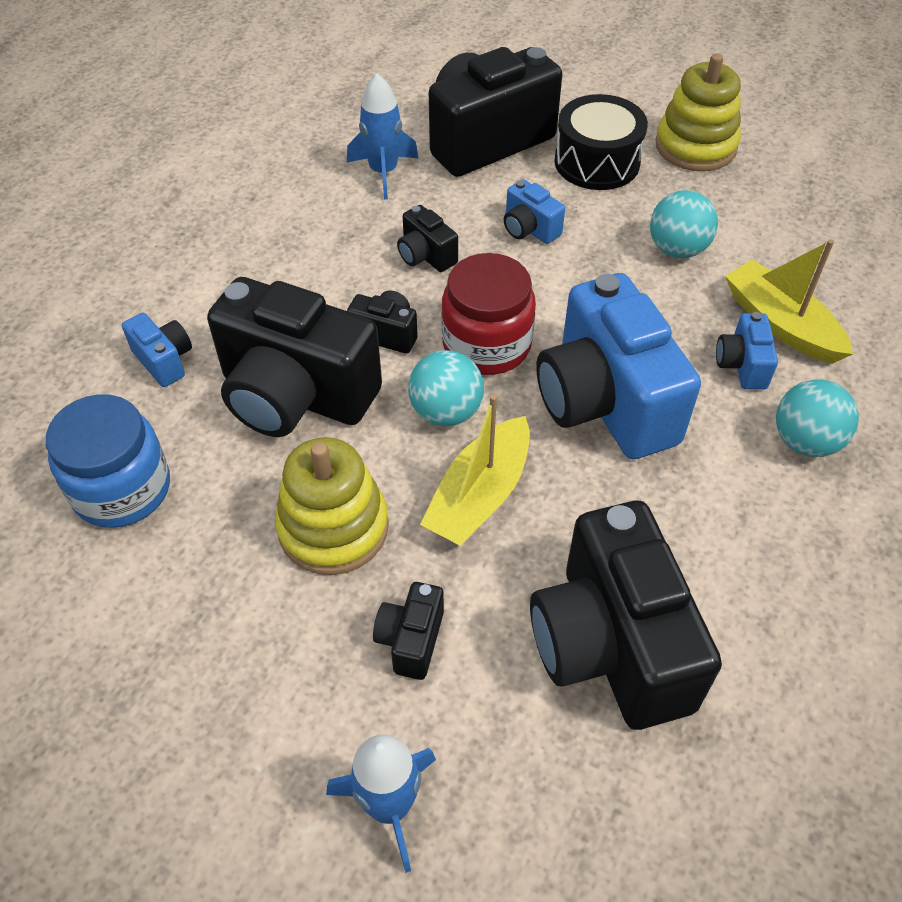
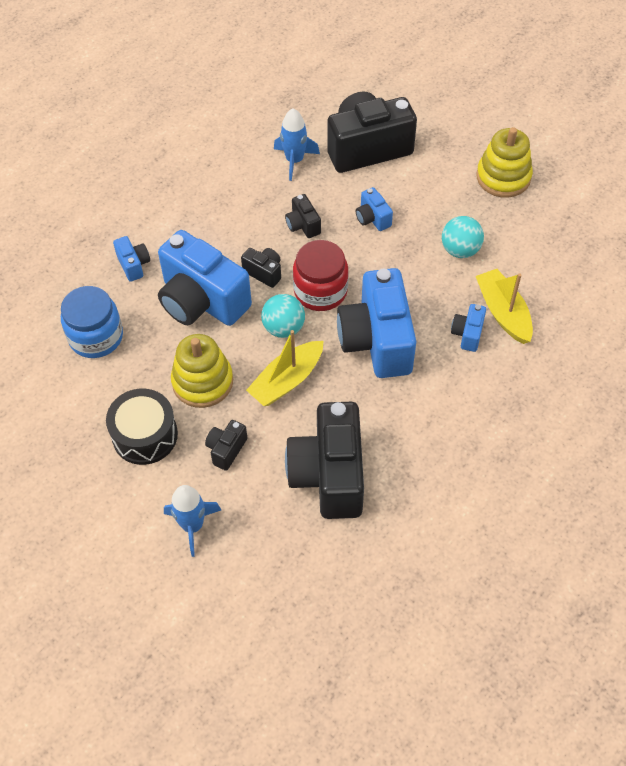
camera: 15 degrees right, 5 degrees up
(295, 395) = (202, 301): black camera -> blue camera
(597, 162) = (433, 177): black drum -> black drum (145, 435)
(805, 441) = (484, 387): turquoise ball -> none

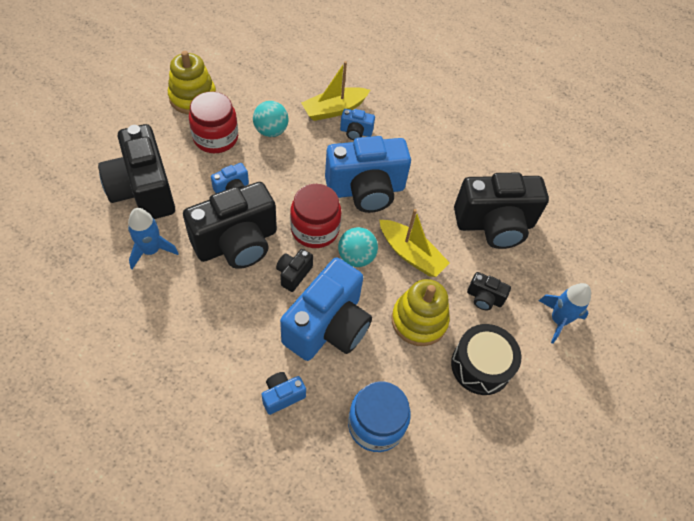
camera: 100 degrees left, 0 degrees up
(303, 225) = (237, 243): black camera -> black camera, size x2.28
(444, 200) = (216, 138): none -> red jar

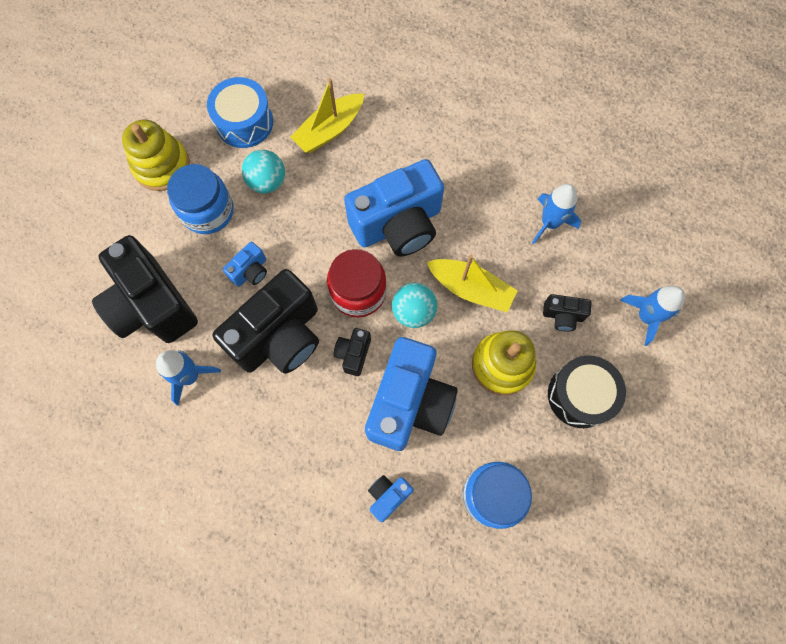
camera: 10 degrees left, 15 degrees up
(216, 138) = (208, 211): red jar -> blue jar
(269, 86) = (244, 122): none -> blue drum
(355, 132) = (363, 152): blue camera -> none
(494, 225) = (550, 223): black camera -> blue rocket

